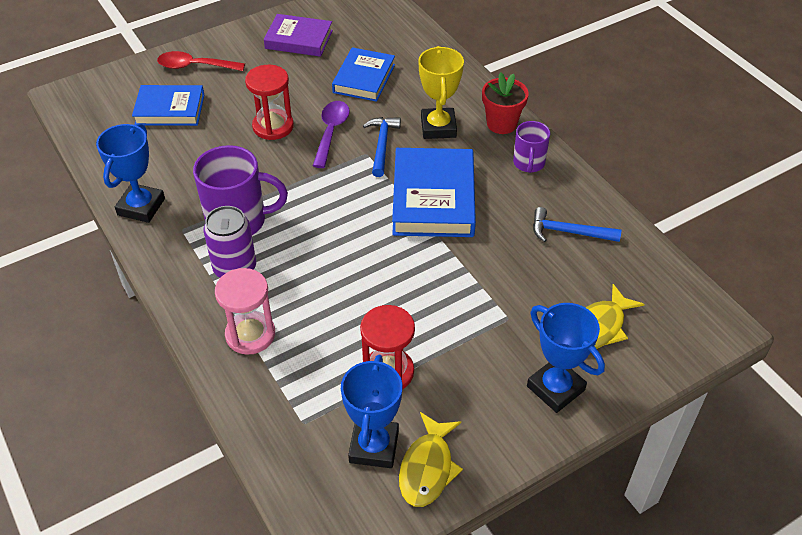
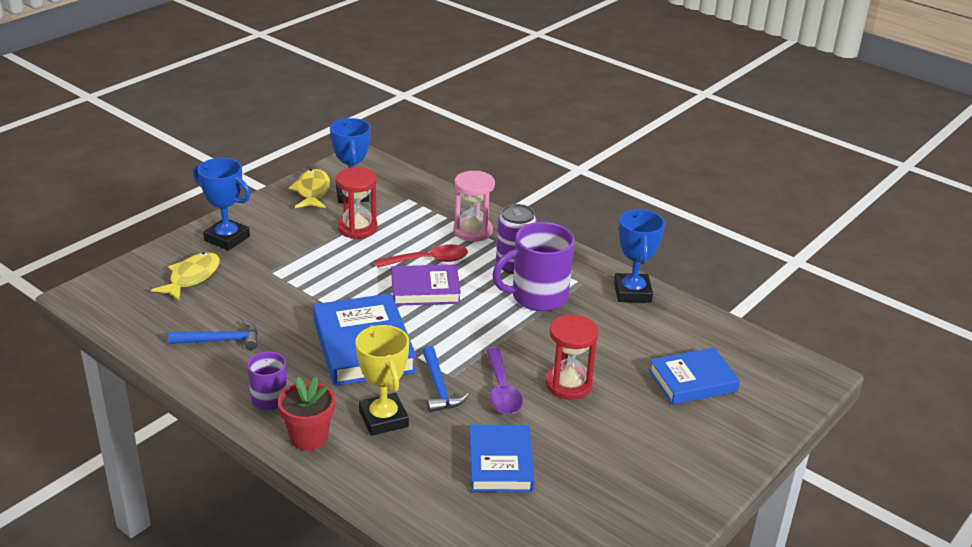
camera: 160 degrees right, 15 degrees down
(195, 66) = (714, 437): red spoon -> red spoon (428, 260)
(299, 39) = (619, 504): purple book -> purple book (425, 290)

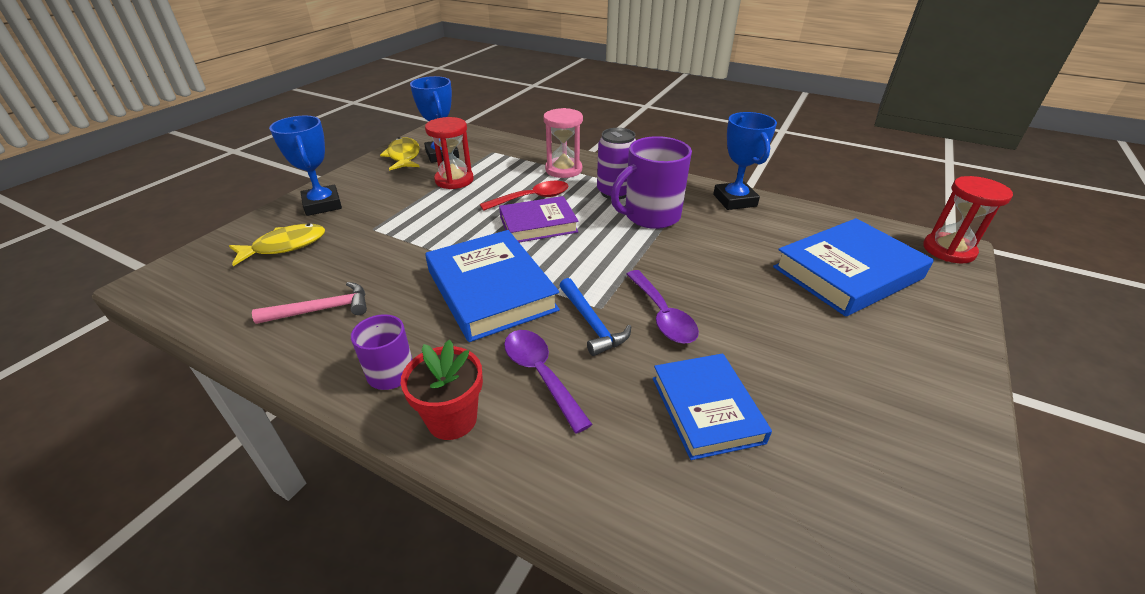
camera: 10 degrees left, 5 degrees up
(192, 277) = (285, 246): yellow fish -> yellow fish turned 45 degrees clockwise
(221, 340) = (322, 309): blue hammer -> pink hammer
(227, 238) = (322, 205): blue trophy -> blue trophy turned 45 degrees clockwise
(383, 419) = (540, 374): yellow trophy -> purple spoon
(568, 384) = (728, 297): red hourglass -> red hourglass (948, 250)
(692, 381) = (847, 273): blue book -> blue book, size x1.51

